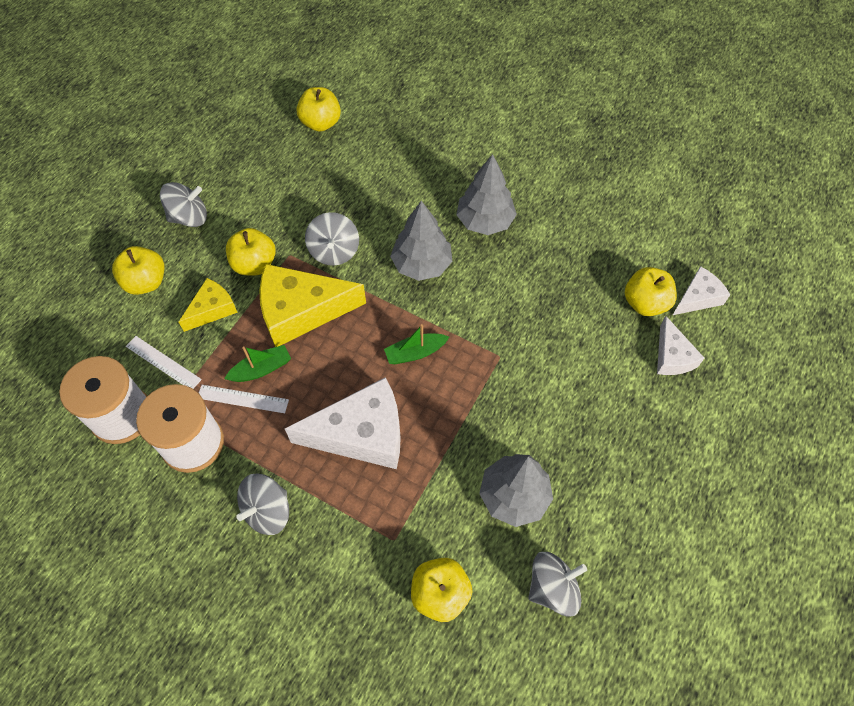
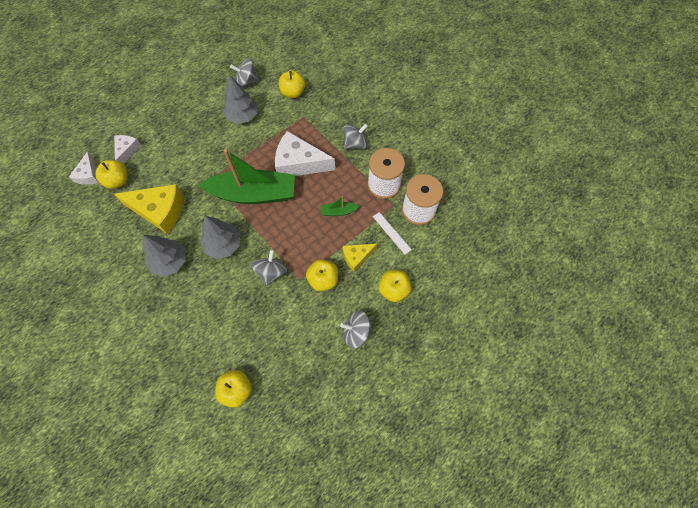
camera: 160 degrees left, 5 degrees up
(243, 399) = (353, 199): white ruler -> none
(301, 311) = (305, 238): yellow cheese -> yellow cheese (159, 211)
(415, 353) = (253, 194): green boat -> green boat, size x2.49
(698, 297) = (88, 175): white cheese -> white cheese turned 75 degrees counterclockwise

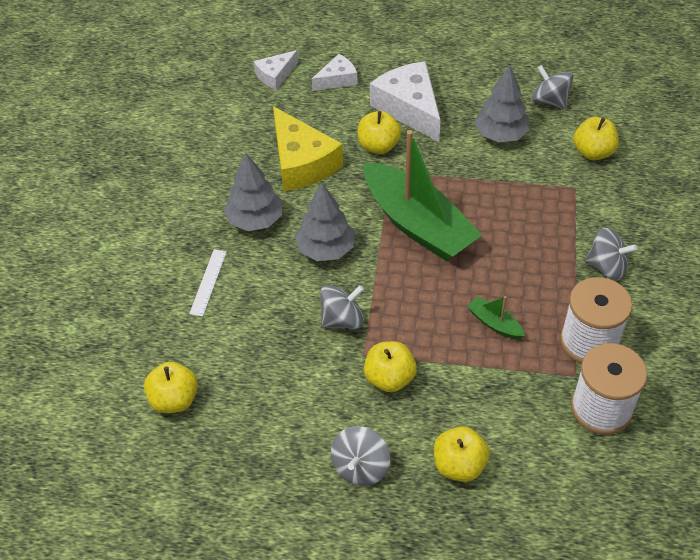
camera: 50 degrees right, 15 degrees down
(118, 181) = (295, 102): yellow apple -> yellow apple (378, 146)
(299, 163) = (509, 233): white cheese -> white cheese (409, 108)
(356, 257) = (457, 390): yellow cheese -> none
(356, 332) = (360, 467): grey spinning top -> grey spinning top turned 120 degrees counterclockwise
(391, 233) = (533, 402): white ruler -> white ruler (208, 282)

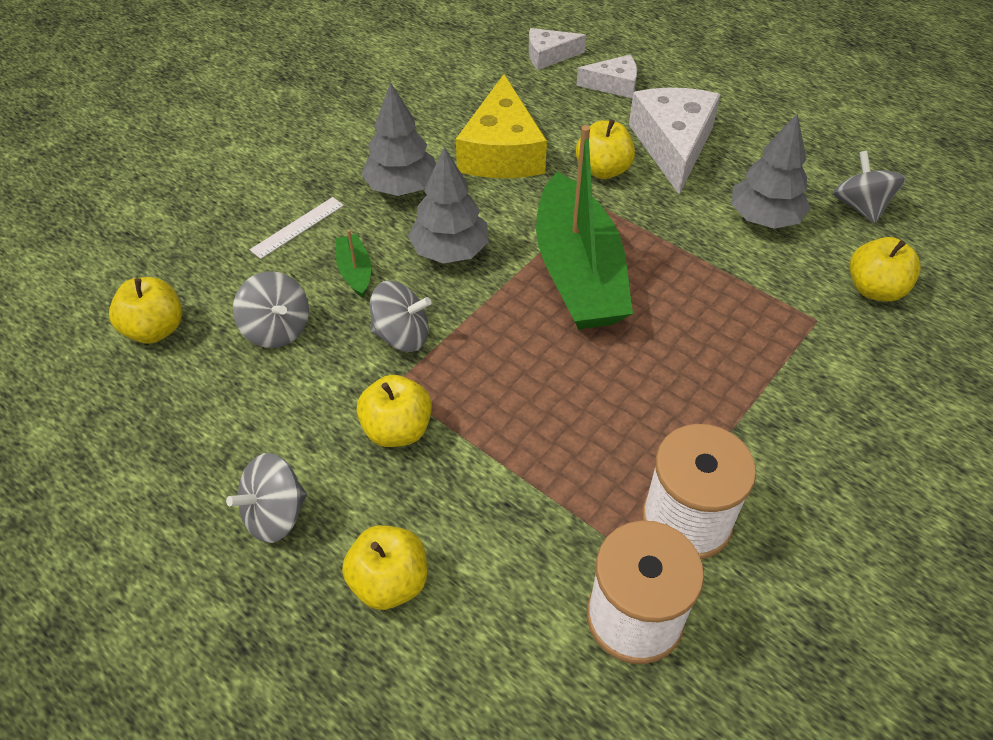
camera: 30 degrees right, 0 degrees up
(494, 323) = (578, 431): green boat -> green boat (355, 271)
(607, 267) = (786, 437): grey spinning top -> grey spinning top (277, 329)

